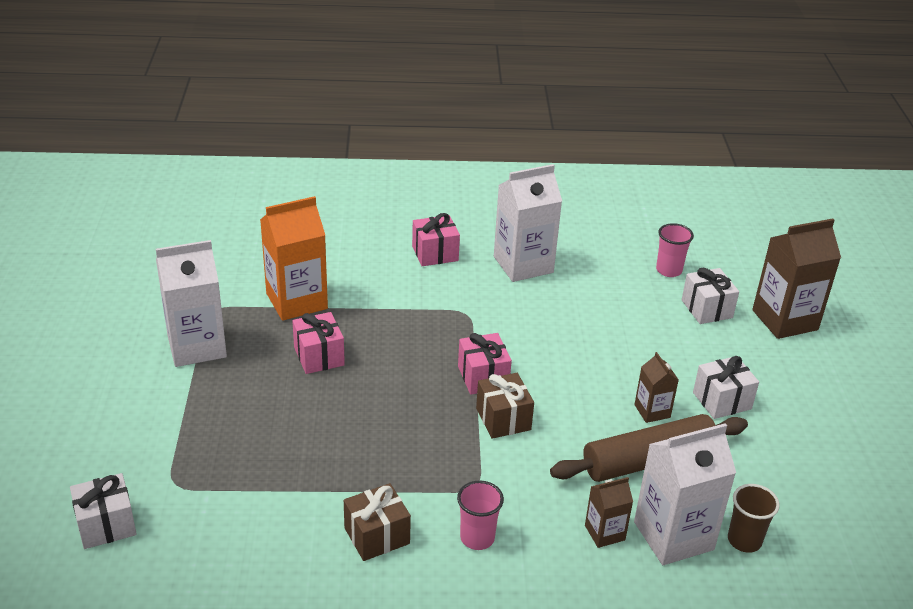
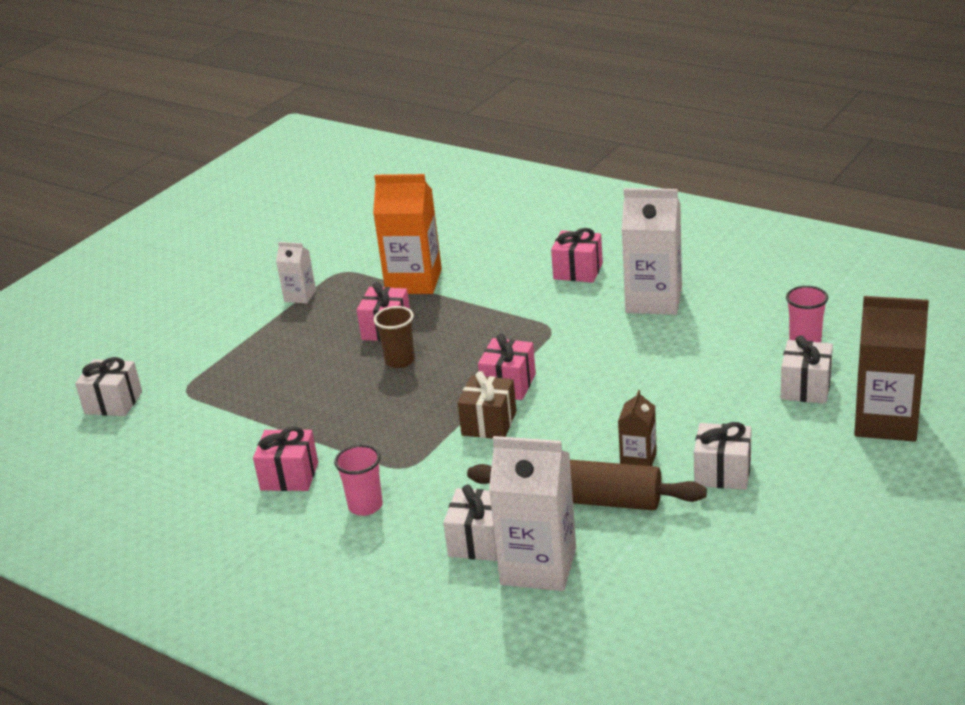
camera: 40 degrees right, 5 degrees down
(197, 346) = (300, 296): white carton -> white carton, size x0.52
(377, 536) = (289, 476): brown gift -> pink gift
(604, 533) = (478, 541): brown carton -> white gift
(744, 540) = (602, 595): brown cup -> brown cup (400, 361)

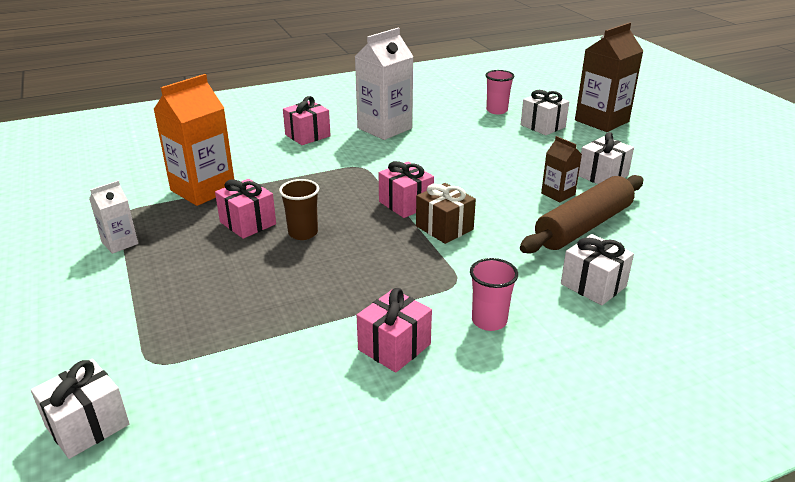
camera: 60 degrees left, 0 degrees up
(538, 566) = (648, 271): white carton -> none

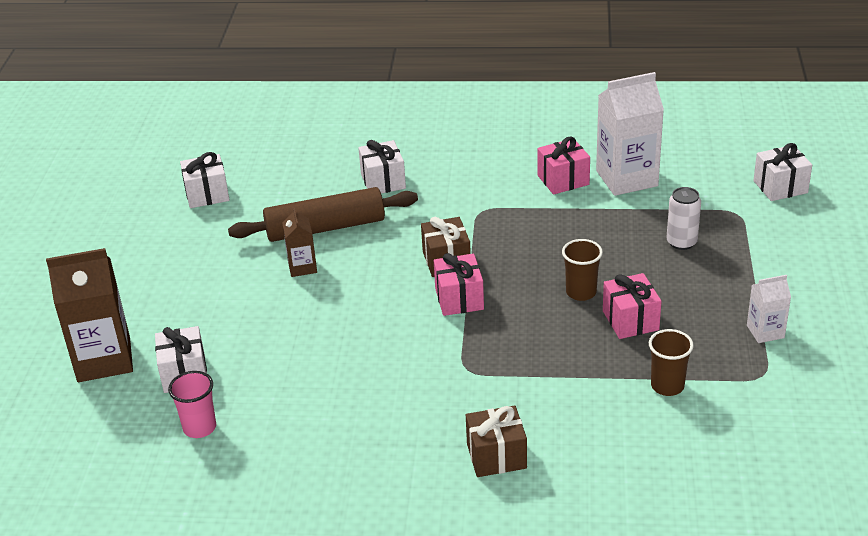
camera: 150 degrees left, 5 degrees up
(203, 189) = (667, 386): orange carton -> brown cup
(217, 305) = (681, 242): none -> white can
(307, 135) = (496, 456): pink gift -> brown gift
(384, 128) = (383, 437): white carton -> white carton (626, 178)
(489, 321) = (484, 178): pink cup -> none
(602, 175) = (229, 276): white gift -> white gift (207, 194)

